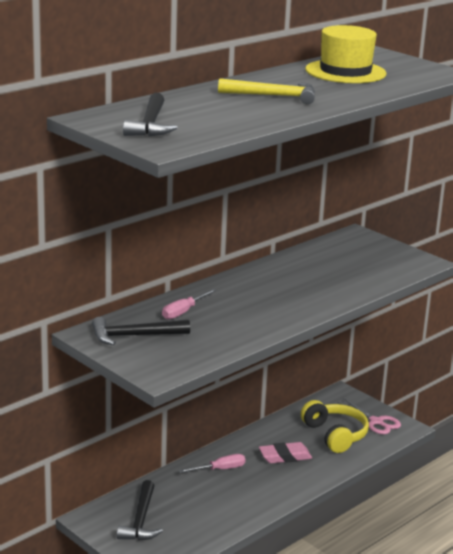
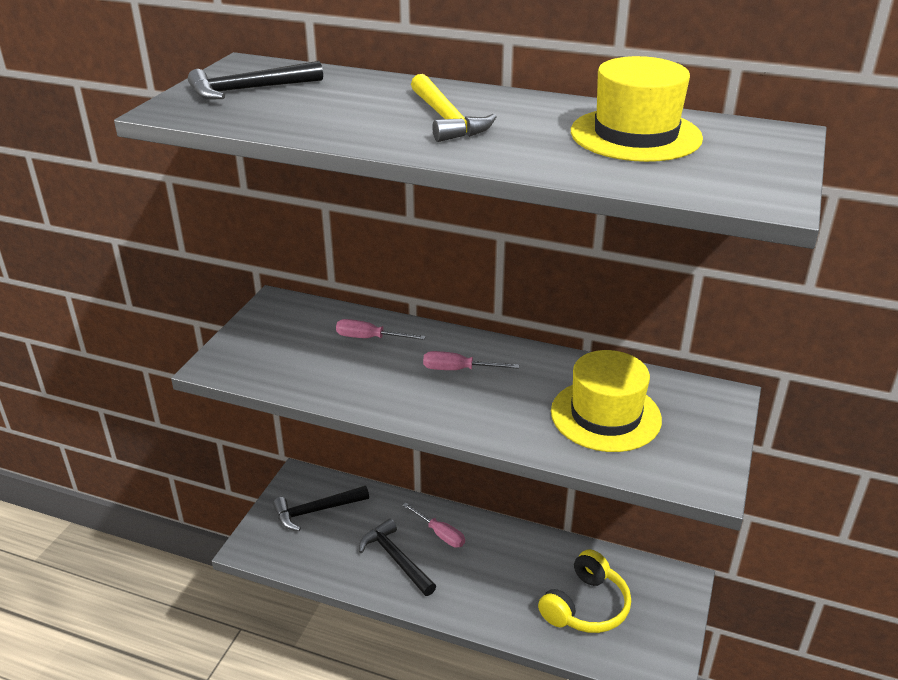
camera: 65 degrees right, 10 degrees up
(135, 336) = (291, 327): black hammer -> black hammer (396, 559)
(255, 294) = (458, 370): none -> pink screwdriver
(285, 456) = (504, 577): pink eraser -> none
(345, 267) = (605, 415): none -> yellow hat
(376, 422) = (650, 637): pink scissors -> none

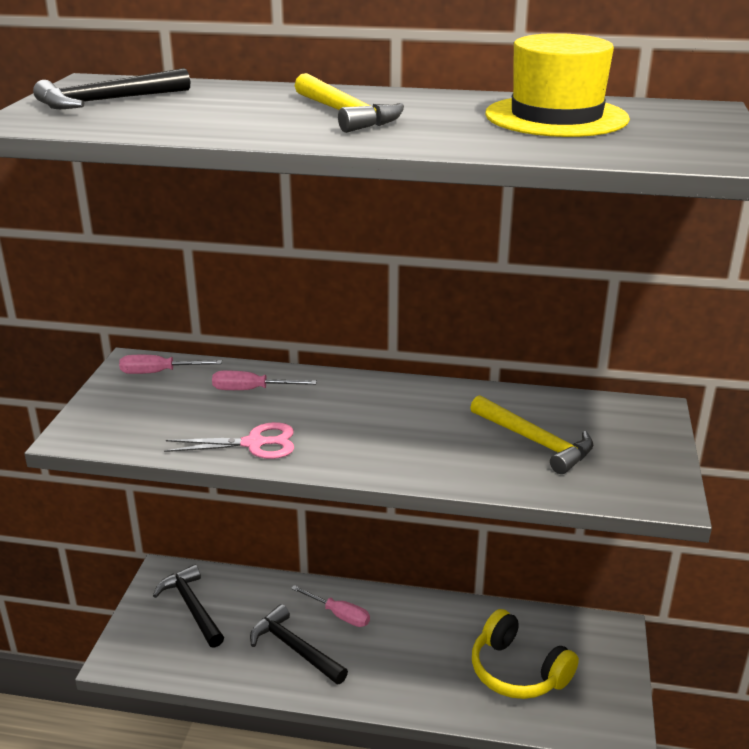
camera: 10 degrees left, 5 degrees down
(317, 511) = (192, 607): black hammer -> black hammer turned 90 degrees clockwise
(359, 390) = (254, 444): none -> pink scissors
(458, 370) = (360, 412): pink screwdriver -> pink screwdriver (159, 372)
(586, 606) = (517, 671): yellow headphones -> yellow headphones turned 105 degrees clockwise
(605, 415) = (535, 441): yellow hat -> yellow hammer

